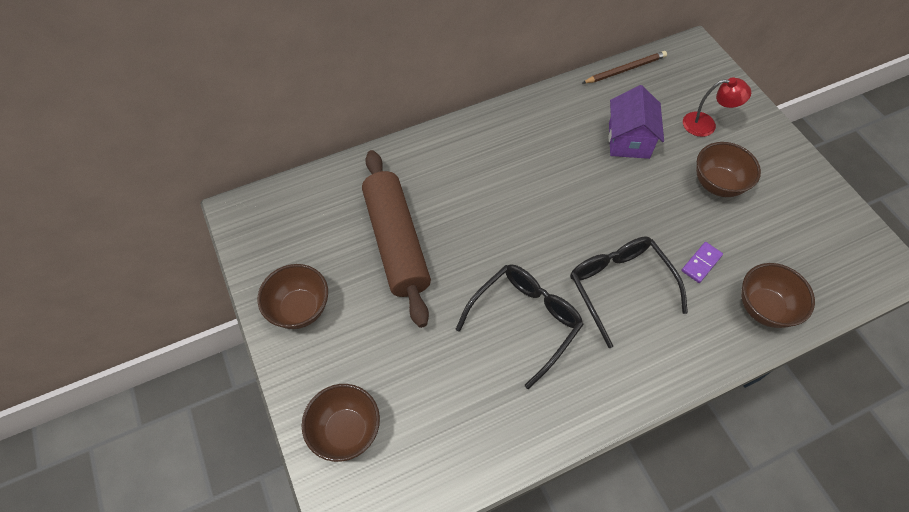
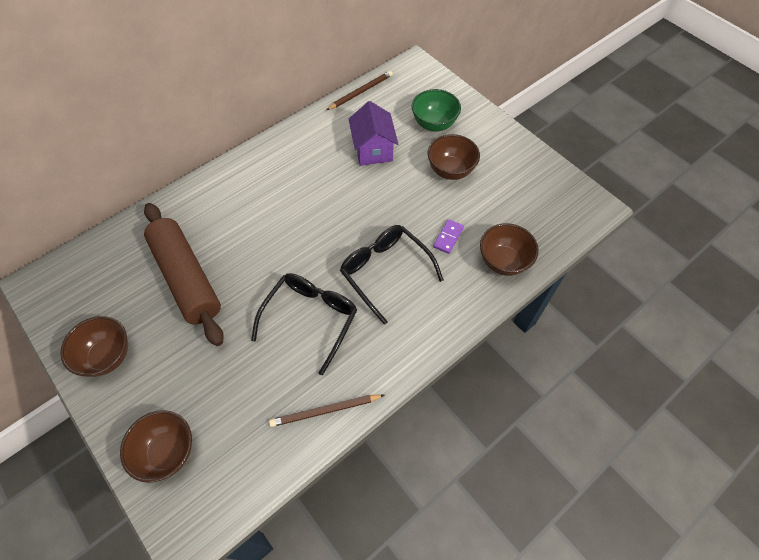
camera: 15 degrees left, 0 degrees up
(524, 430) = (325, 411): none -> brown pencil
(706, 124) = (434, 124): red lamp -> green bowl

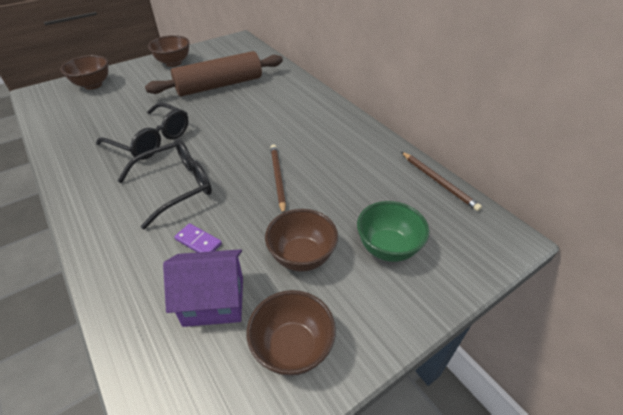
camera: 95 degrees right, 15 degrees down
(325, 411) = (67, 146): brown pencil -> brown pencil (277, 178)
(373, 149) = (343, 187): purple house -> purple house (214, 301)
(503, 262) = (140, 294): brown bowl -> brown bowl (292, 348)

